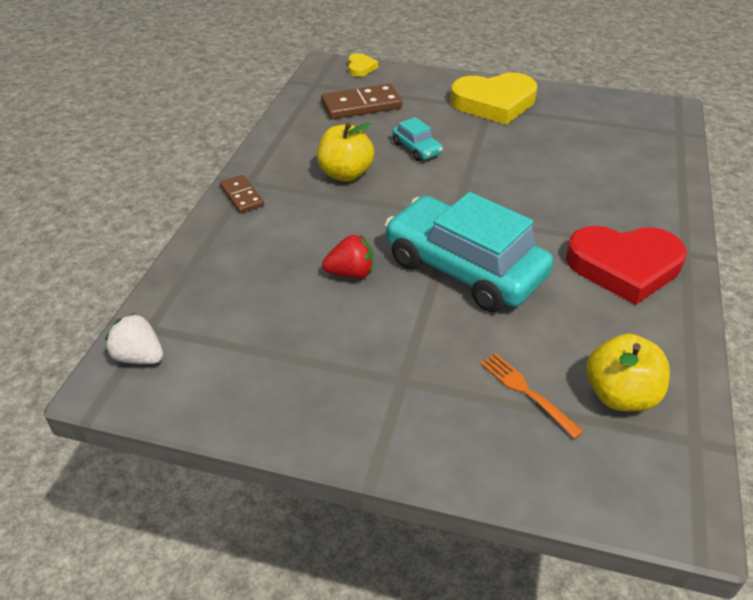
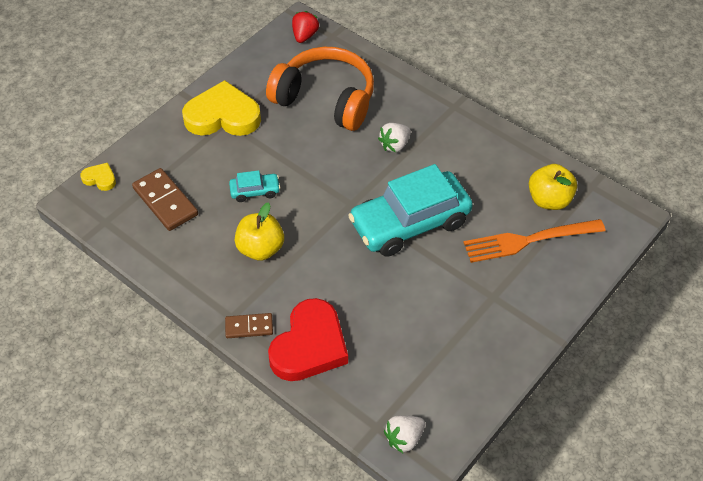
camera: 65 degrees left, 10 degrees up
(351, 273) = (381, 287): red strawberry -> red strawberry (305, 36)
(361, 105) = (165, 201): brown domino -> brown domino turned 45 degrees counterclockwise
(494, 103) = (223, 116): yellow heart -> yellow heart turned 105 degrees counterclockwise
(526, 392) = (528, 240): orange fork -> orange fork, size x1.84
(571, 222) = (395, 145): none -> white strawberry
(584, 155) = (325, 99): none -> orange headphones
(624, 266) = (451, 142): red heart -> red heart (309, 345)

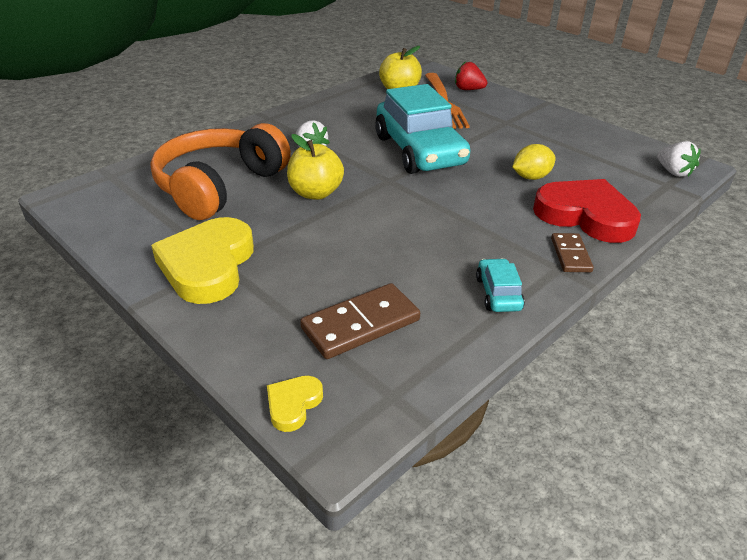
camera: 85 degrees left, 15 degrees down
(255, 191) = (357, 243): turquoise car -> turquoise car (498, 293)
(260, 249) = (452, 242): yellow apple -> yellow apple (315, 193)
(305, 36) = (94, 194): red strawberry -> red strawberry (468, 89)
(373, 309) = (531, 177): none -> yellow lemon

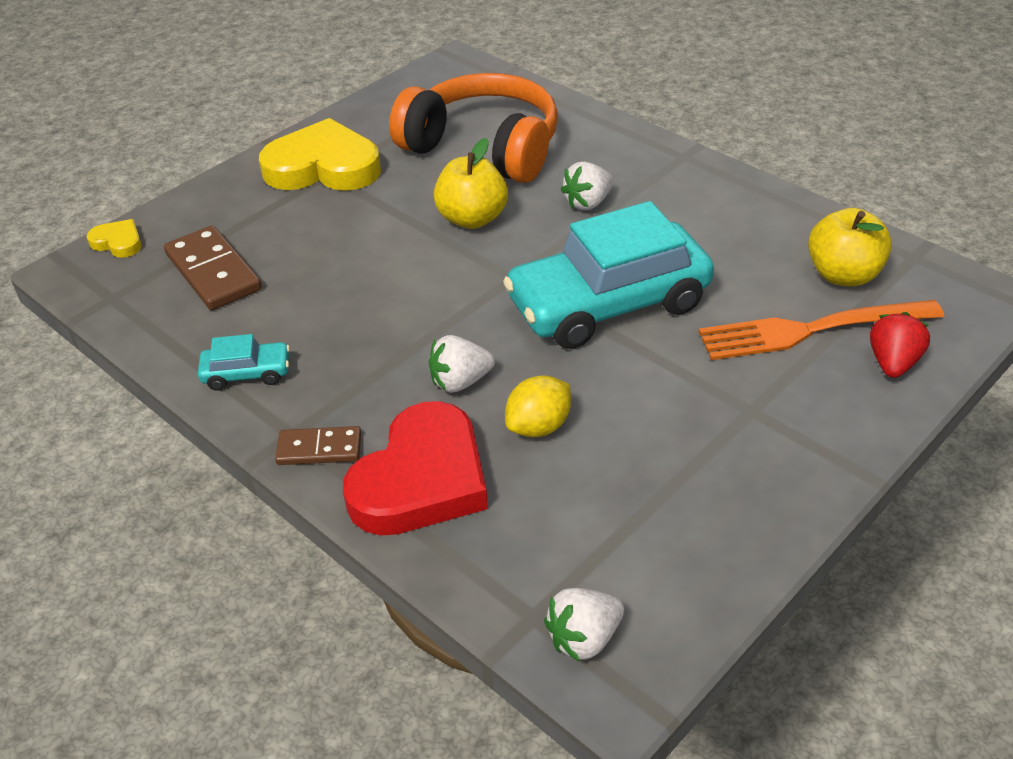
camera: 90 degrees right, 5 degrees up
(496, 201) = (460, 382): none -> white strawberry
(531, 177) = (539, 426): yellow lemon -> yellow lemon turned 75 degrees clockwise

